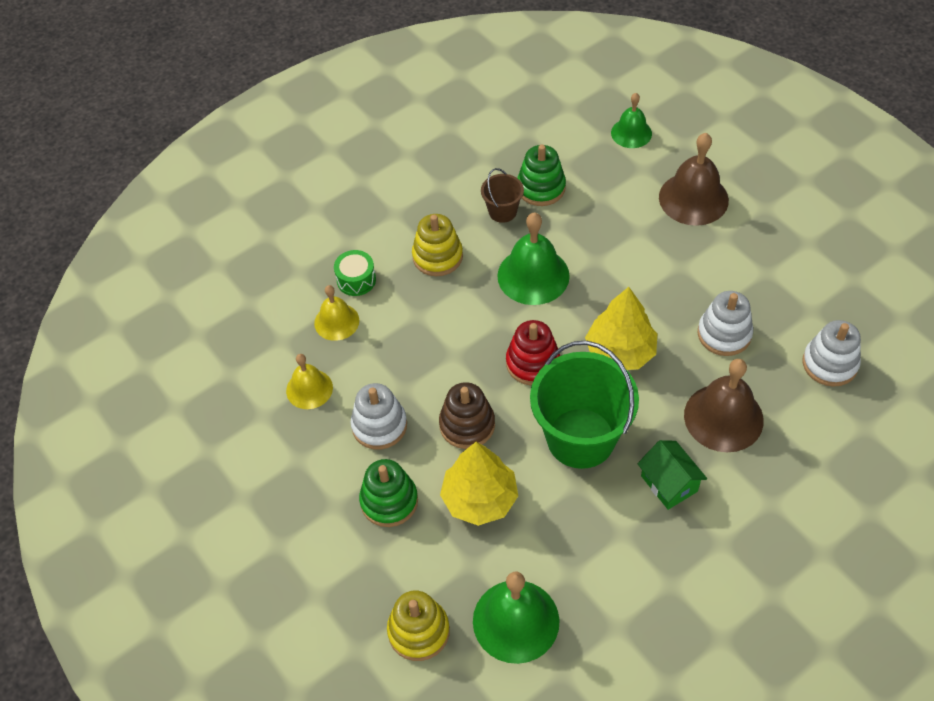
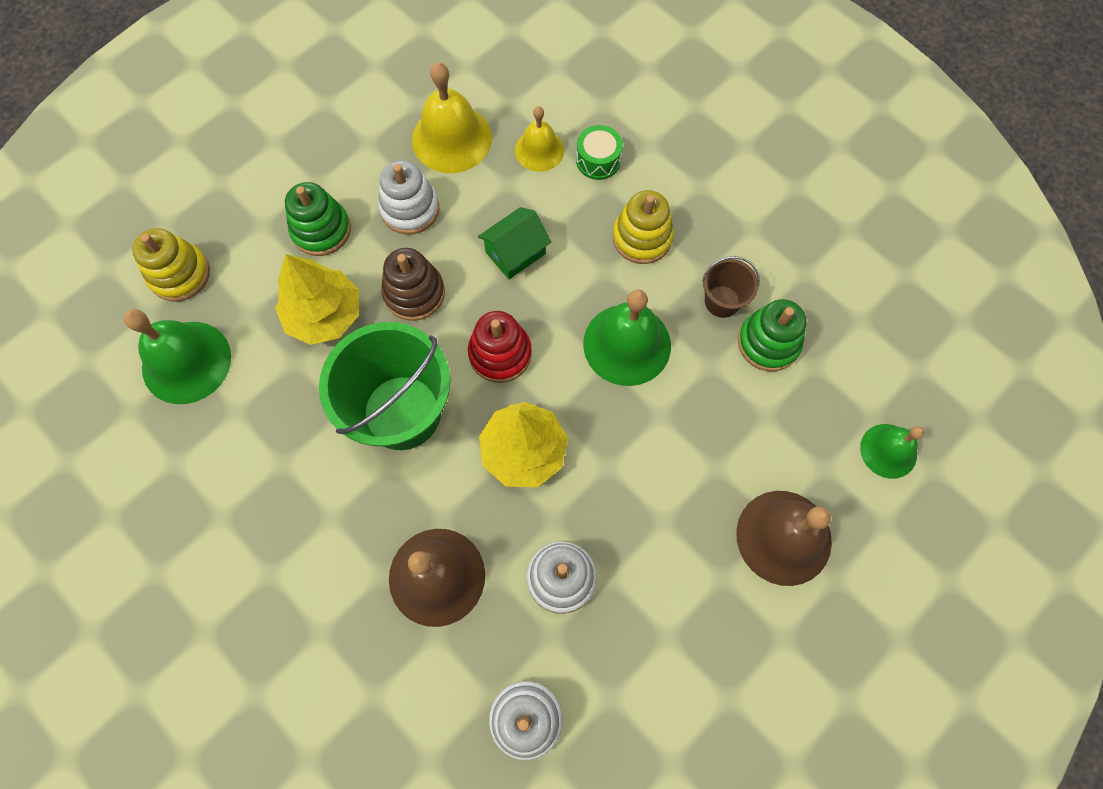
camera: 80 degrees right, 15 degrees up
(309, 389) = (451, 138): yellow bell -> yellow bell, size x1.62
(669, 483) = (345, 512): green house -> green house (515, 253)

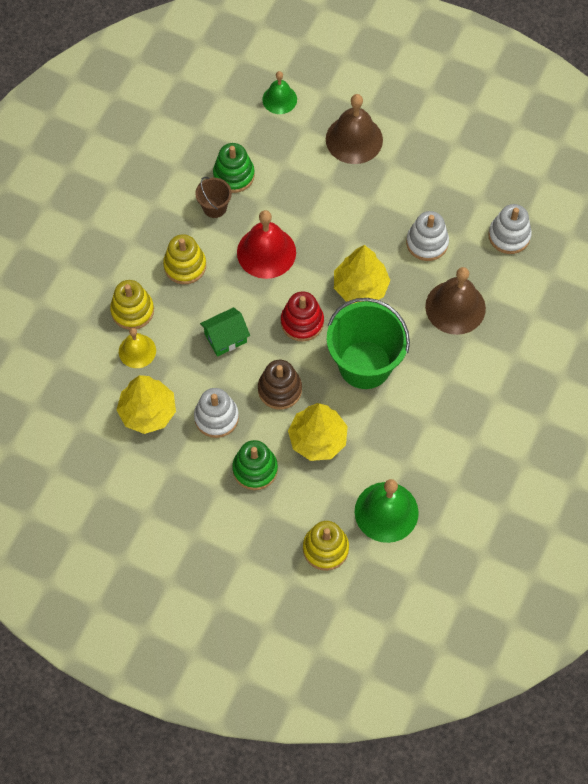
camera: 110 degrees left, 5 degrees down
(451, 138) = (148, 412): yellow bell -> yellow tree
(515, 253) = (225, 338): green house -> green house turned 60 degrees counterclockwise
(598, 160) = (132, 311): green drum -> yellow stacking toy
(627, 344) = (266, 252): green bell -> red bell

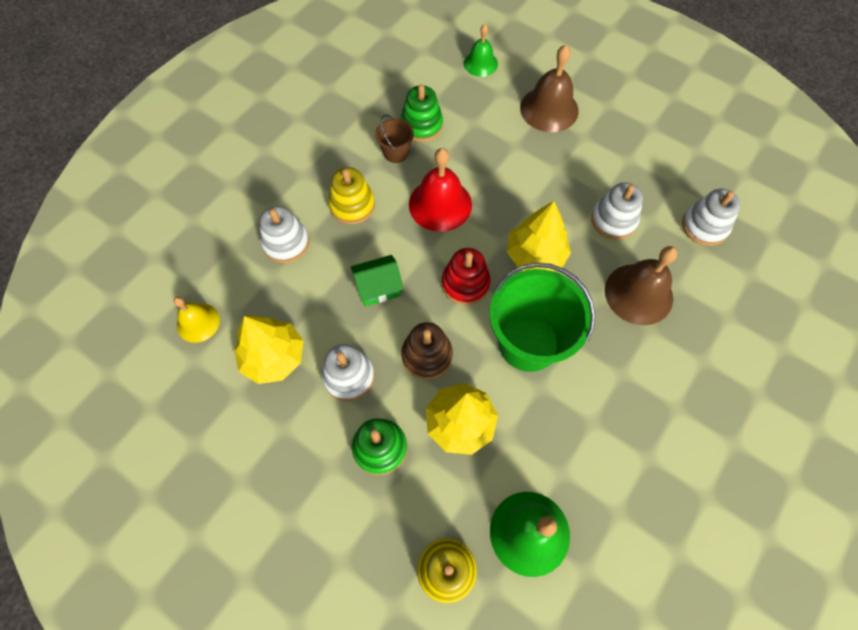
camera: 10 degrees right, 0 degrees up
(132, 311) = (286, 243): yellow stacking toy -> white stacking toy
(137, 351) = (280, 286): yellow bell -> yellow bell (198, 322)

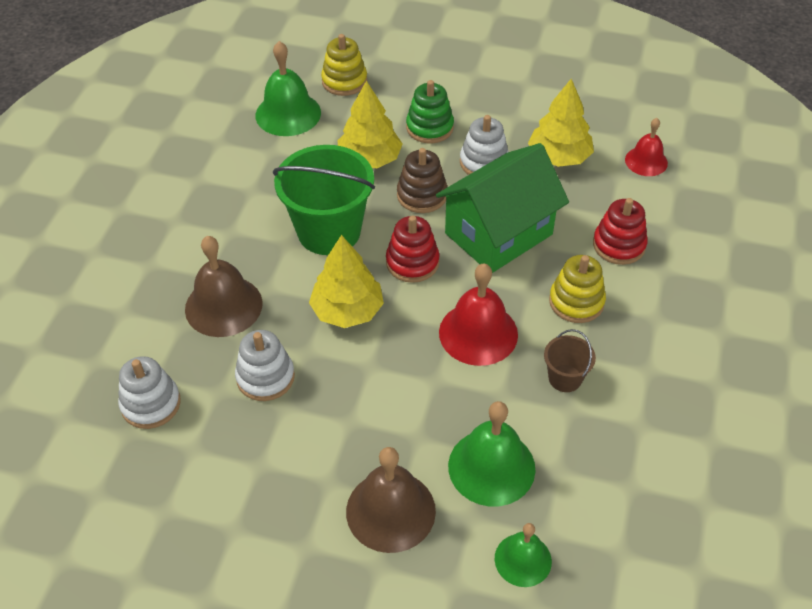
camera: 160 degrees right, 15 degrees down
(198, 322) = (646, 161): yellow bell -> red bell
(286, 243) = (619, 245): white stacking toy -> red stacking toy
(378, 288) = (498, 234): green house -> green house, size x2.07
(421, 125) = (554, 426): green stacking toy -> none
(475, 114) = (491, 467): none -> green bell

